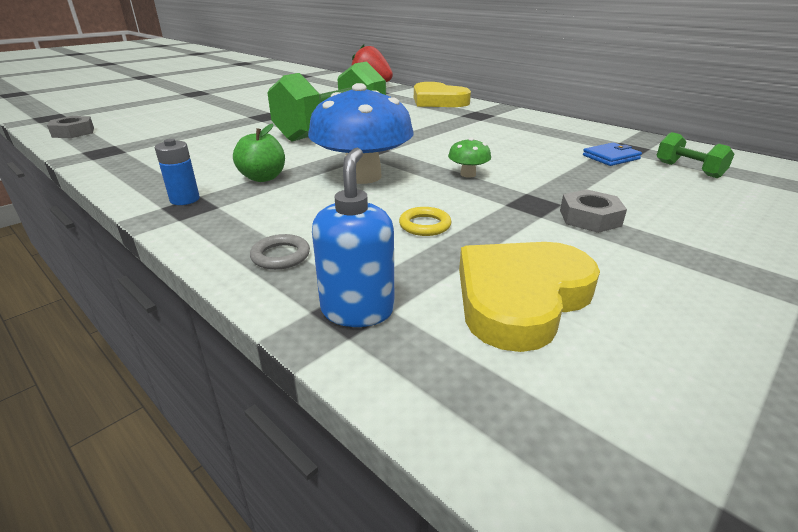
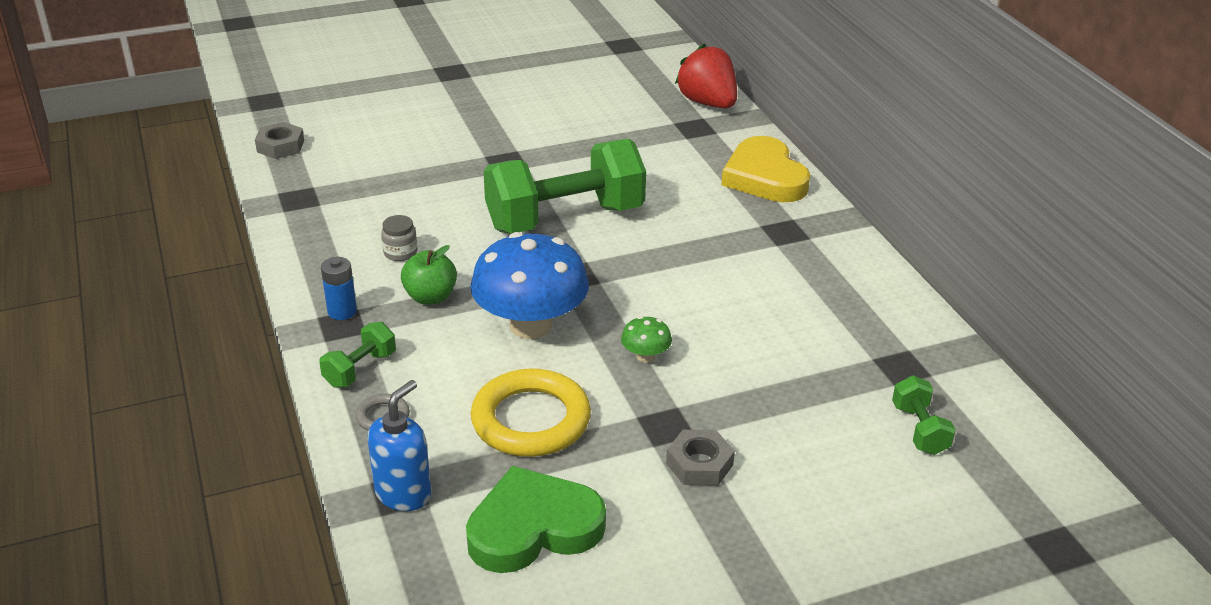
camera: 25 degrees right, 5 degrees up
(217, 162) = (400, 253): none -> grey jar
(230, 230) = (360, 369): none -> green dumbbell
(425, 225) = (531, 420): yellow ring -> yellow ring, size x2.23
(520, 298) = (533, 527): yellow heart -> green heart
(611, 157) = (852, 377): blue wallet -> none

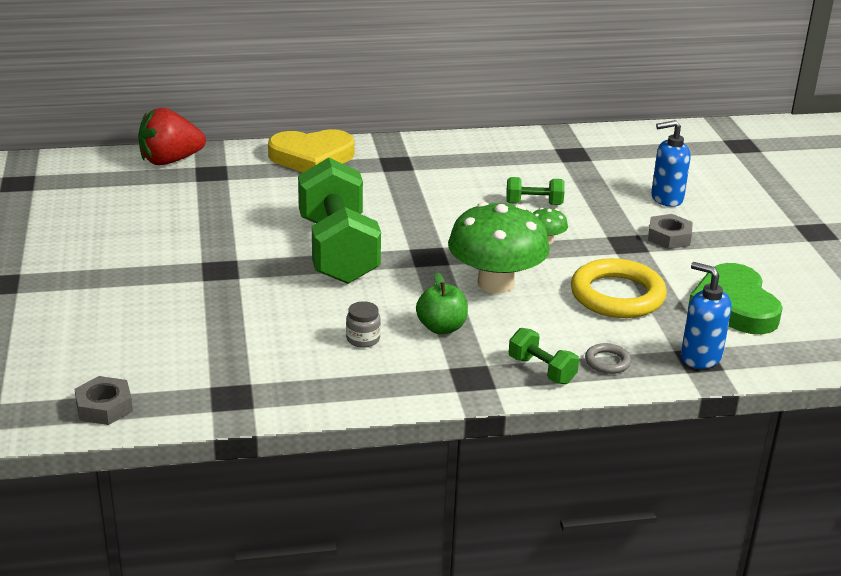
camera: 80 degrees left, 5 degrees down
(342, 311) = (452, 376): blue battery -> none
(531, 325) = (496, 283): blue mushroom -> green mushroom
(814, 460) = (666, 198): none -> blue soap dispenser
(919, 430) = (638, 161): green dumbbell -> green dumbbell (534, 204)

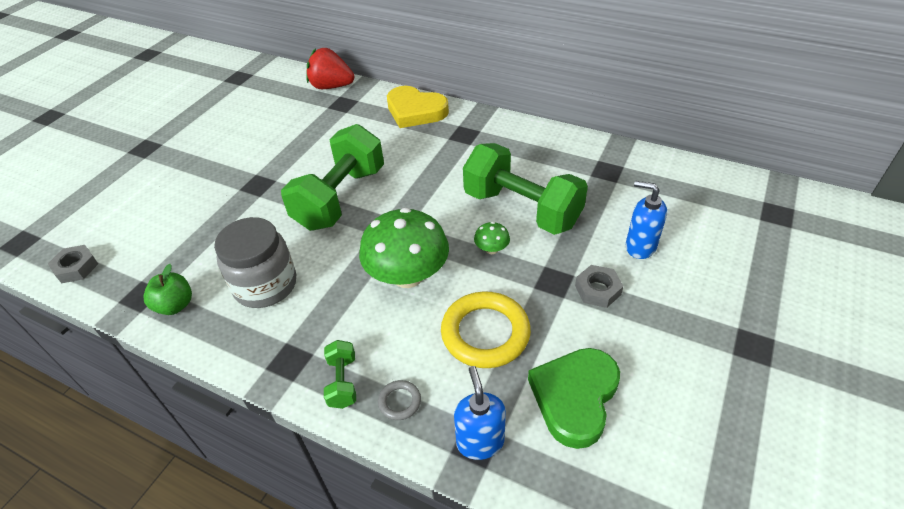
camera: 40 degrees right, 15 degrees up
(363, 339) = (265, 285): grey jar -> grey jar, size x2.37
(441, 328) = (324, 300): green apple -> green apple (175, 305)
(534, 204) = (522, 209): green dumbbell -> green dumbbell, size x2.31

